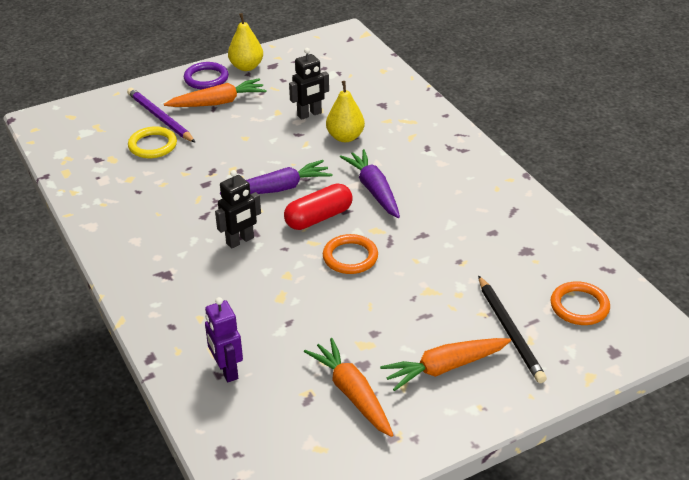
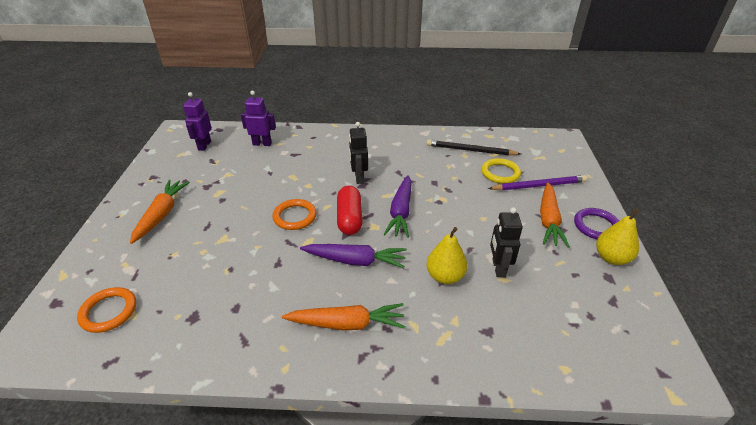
camera: 120 degrees right, 0 degrees up
(278, 435) = (204, 145): none -> purple robot
(352, 393) = (194, 175): orange carrot -> orange carrot (347, 324)
(510, 331) = (144, 258): black pencil -> black pencil (470, 150)

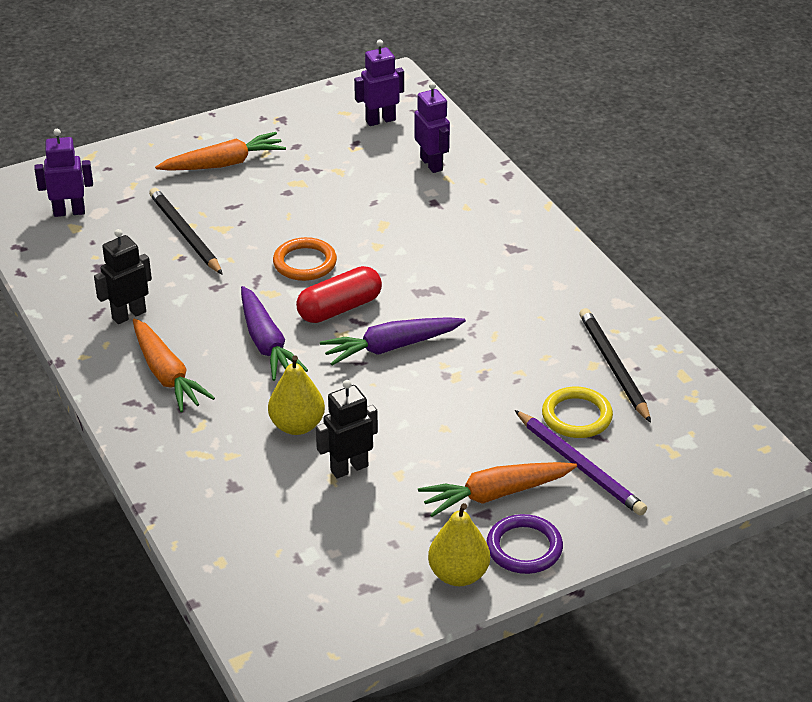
camera: 60 degrees right, 0 degrees up
(109, 312) = (69, 212): orange ring -> purple robot
(208, 258) = (185, 234): none -> black pencil
(359, 178) = (433, 282): black robot -> black robot (128, 315)

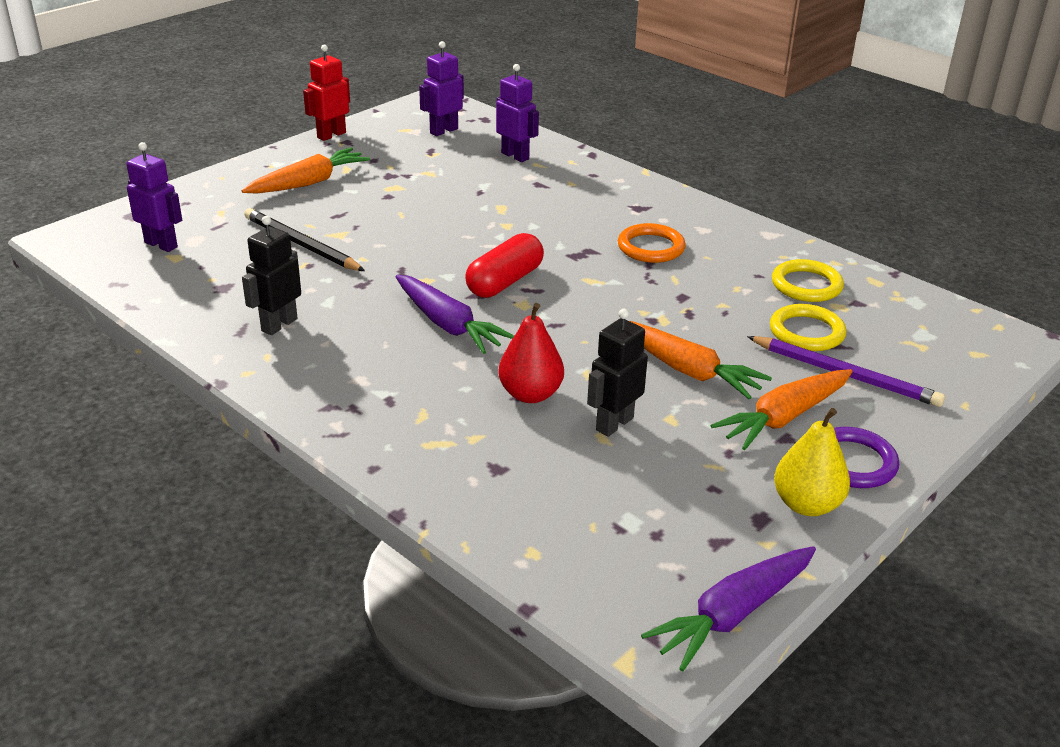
camera: 20 degrees left, 5 degrees down
(69, 212) = (161, 244): purple robot -> purple robot turned 60 degrees clockwise
(167, 375) = (354, 373): orange carrot -> orange carrot (687, 370)
(271, 108) = (331, 135): none -> red robot
(297, 425) = (530, 394): yellow pear -> red pear
(305, 263) = (443, 249): orange ring -> orange ring (651, 247)
(391, 347) = (580, 306): purple carrot -> purple carrot (732, 614)
(613, 367) = (806, 285): black pencil -> yellow ring

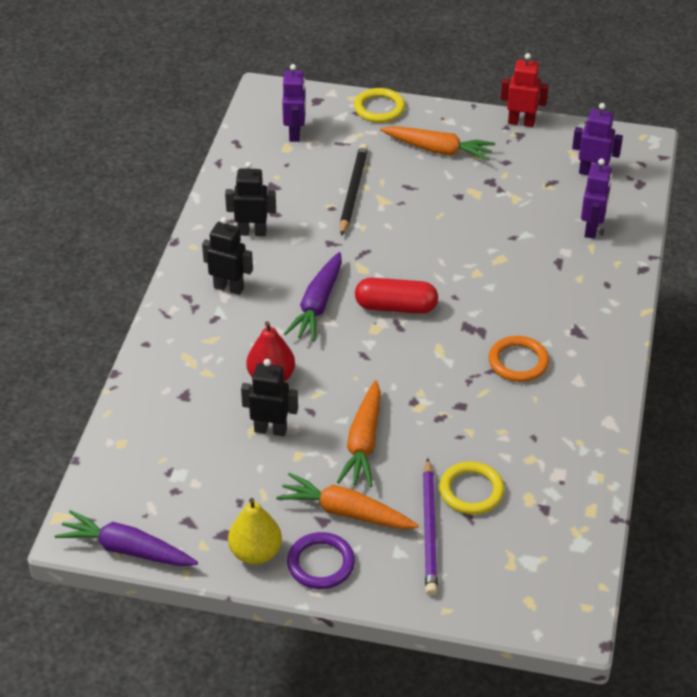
camera: 60 degrees right, 10 degrees up
(350, 372) = (229, 288): none -> black robot
(806, 285) = (544, 470): yellow ring -> yellow ring (379, 108)

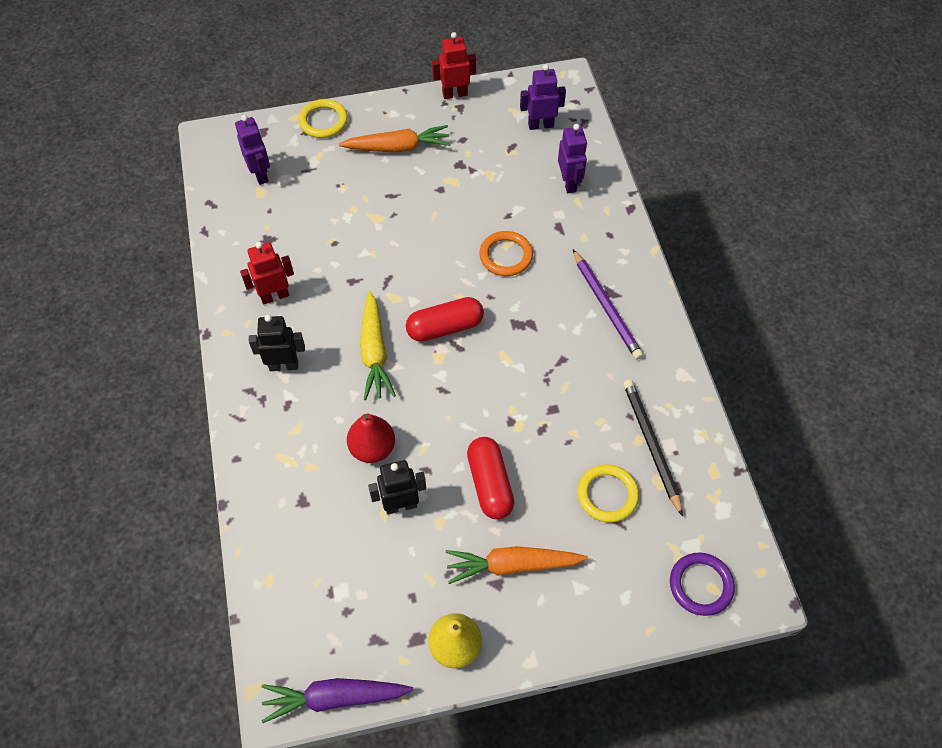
camera: 25 degrees left, 15 degrees up
(252, 232) = (274, 296): black robot -> red robot
(317, 305) = (374, 352): purple carrot -> yellow carrot
(321, 563) = (518, 631): purple ring -> purple ring (701, 585)
(353, 191) = (344, 218): black pencil -> black pencil (651, 445)
(363, 442) = (490, 484): orange carrot -> red capsule
(430, 530) = (593, 551): purple pencil -> purple pencil (606, 306)
(518, 362) = (578, 343): orange ring -> orange ring (506, 256)

